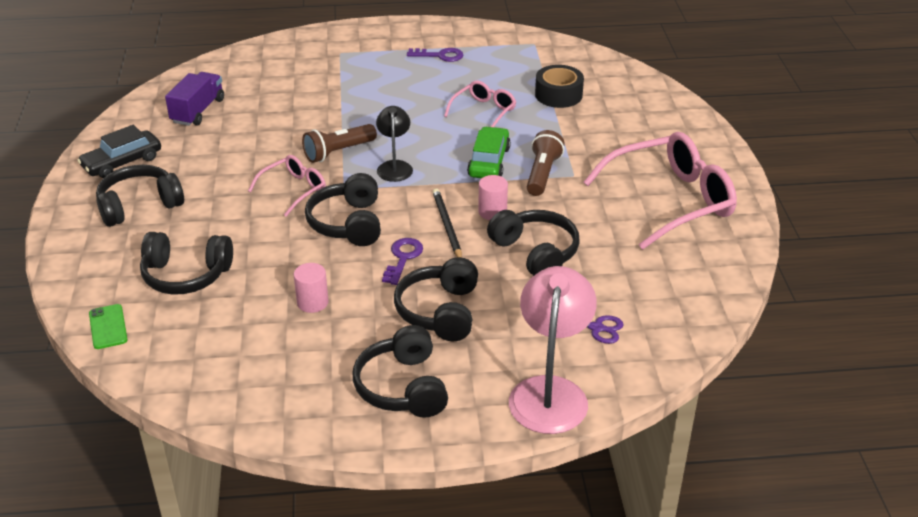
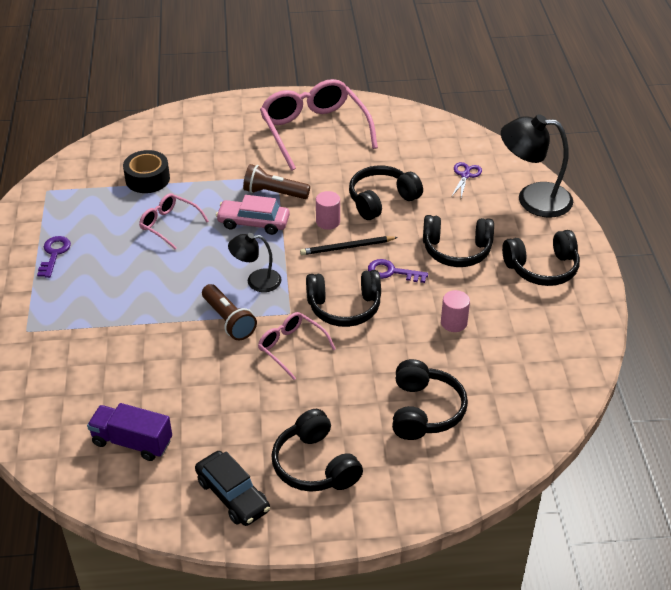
camera: 90 degrees left, 5 degrees up
(108, 327) = (501, 456): green phone -> none
(489, 162) = (253, 223): green car -> pink car
(550, 392) = (533, 199): pink lamp -> black lamp

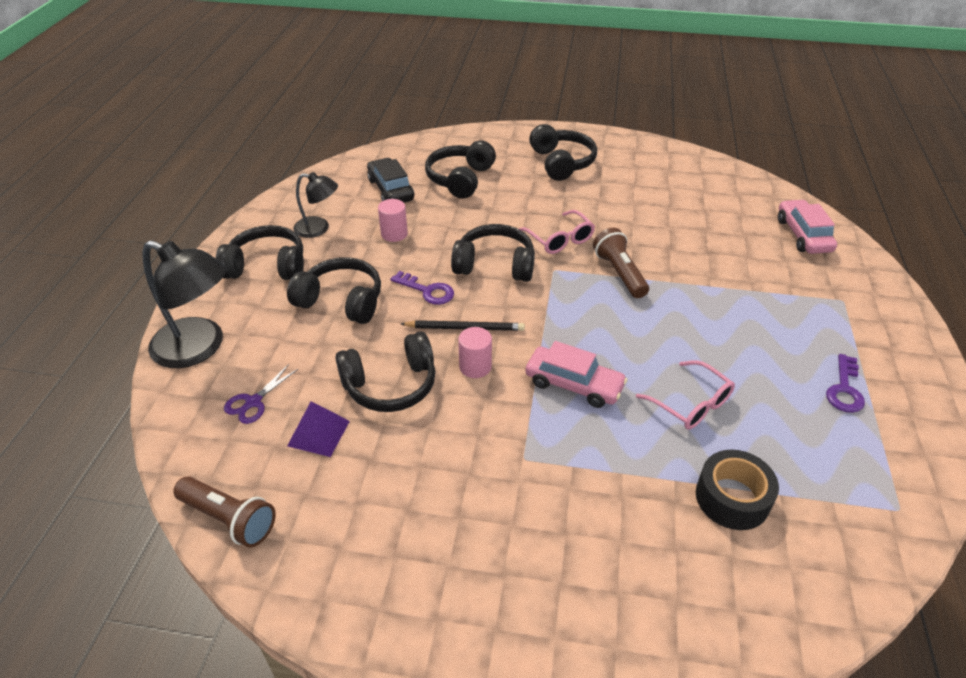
camera: 165 degrees left, 0 degrees up
(40, 403) = (803, 235): none -> pink car
(132, 442) = (710, 196): purple truck -> none
(232, 495) = (628, 157): black car -> black car (391, 190)
(256, 281) = (583, 308): black lamp -> black lamp (318, 228)
(274, 193) = (535, 428): brown flashlight -> brown flashlight (229, 519)
(314, 131) = (433, 550): pink glasses -> none
(410, 167) = (319, 433): none -> purple pyramid

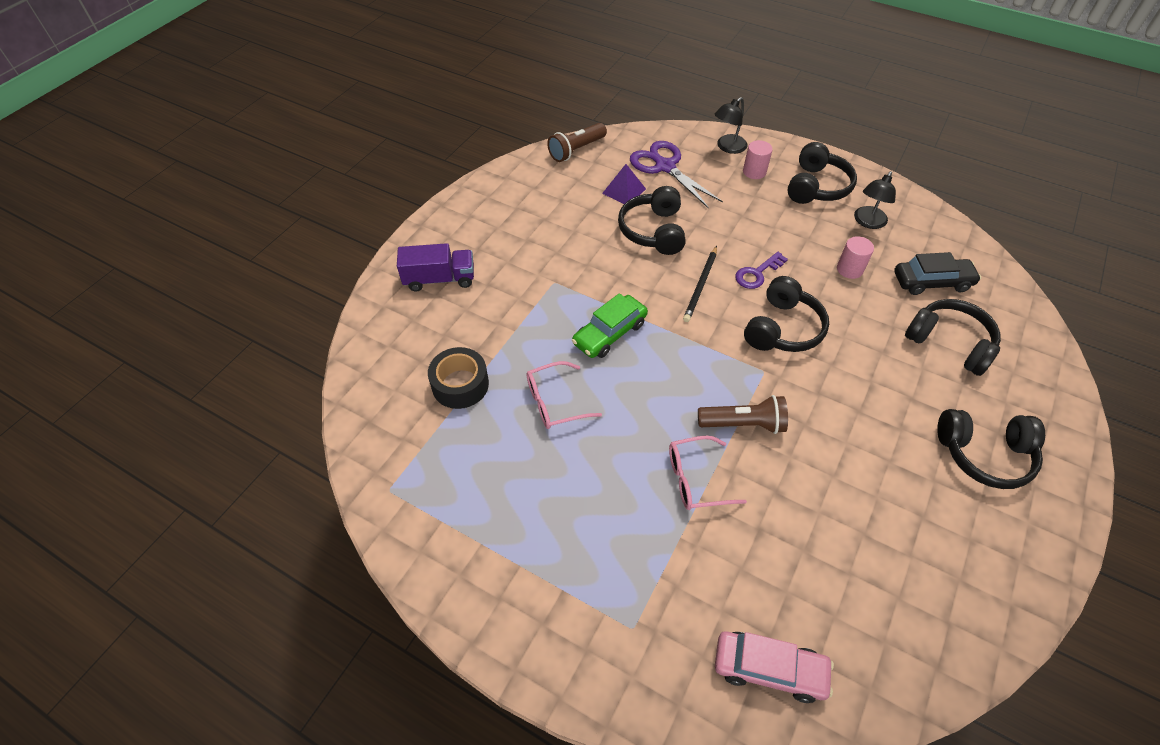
camera: 110 degrees right, 10 degrees up
(199, 348) = (727, 147): black lamp -> black lamp, size x0.58
(253, 402) = (664, 166): purple scissors -> purple scissors, size x1.88
(341, 301) = (758, 221): black headphones -> none
(475, 367) = (653, 280): pink cylinder -> pink cylinder (754, 172)
(560, 240) = (814, 394): pink glasses -> pink glasses (695, 479)
(574, 384) = (609, 333): pink car -> green car
(587, 600) = (439, 279): none -> purple truck
(844, 389) = (515, 535): purple key -> none

